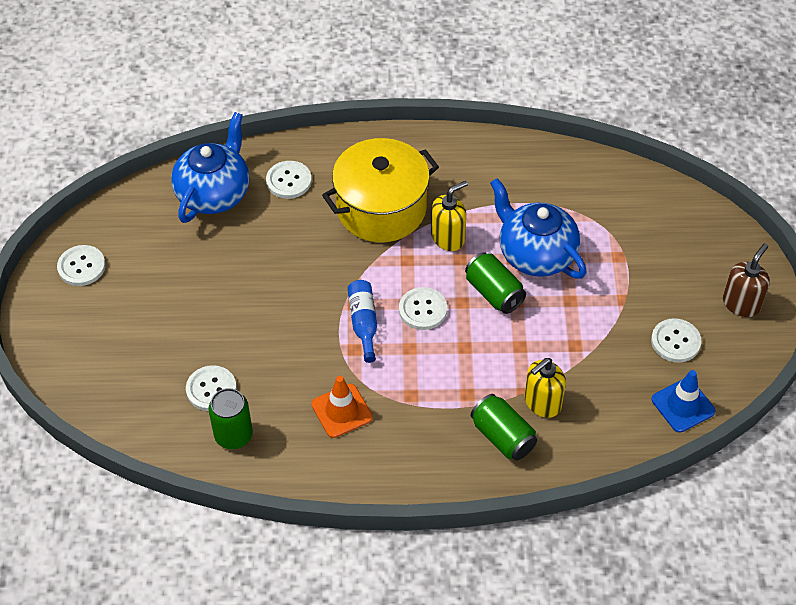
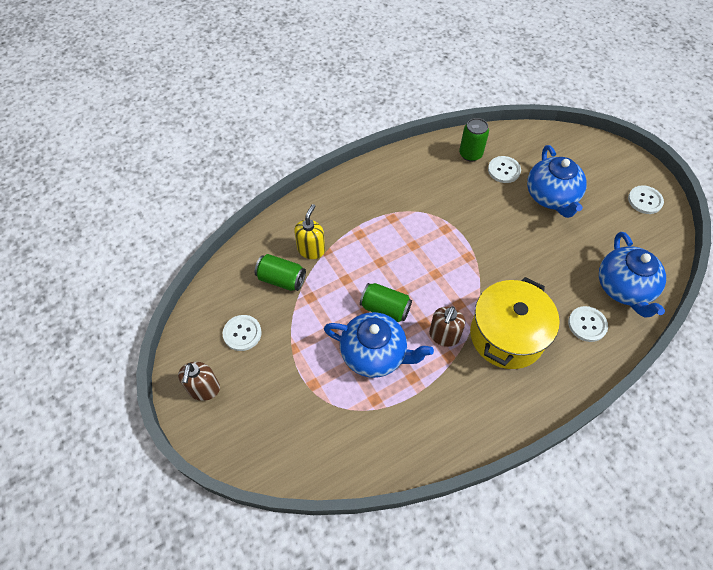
camera: 150 degrees right, 5 degrees up
(187, 325) = (551, 197): none -> blue teapot
(342, 411) = (424, 192): orange traffic cone -> none
(363, 323) = (452, 247): blue bottle -> none
(423, 310) = (423, 274): white button -> none
(448, 238) = (444, 336): yellow soap dispenser -> brown soap dispenser
(503, 437) = (323, 219): green can -> green can (281, 279)
(683, 405) = (220, 289): blue traffic cone -> none

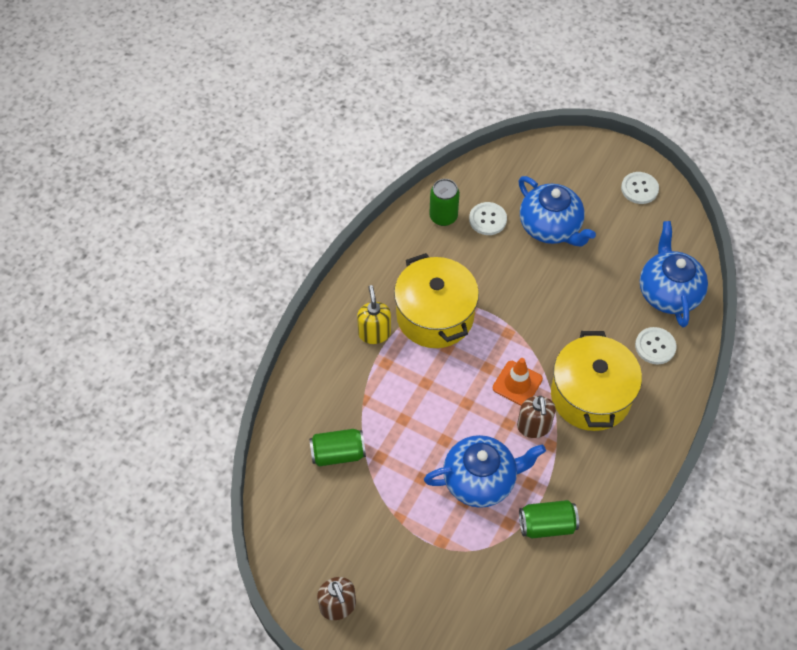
camera: 30 degrees left, 0 degrees up
(242, 333) = (337, 530): white button -> none
(311, 250) = (347, 406): yellow soap dispenser -> yellow soap dispenser (374, 333)
(385, 309) = (461, 429): green can -> green can (547, 525)
(419, 218) = (435, 316): none -> yellow pot
(451, 297) = (517, 383): none -> orange traffic cone
(624, 288) = (668, 292): blue teapot -> blue teapot turned 150 degrees counterclockwise

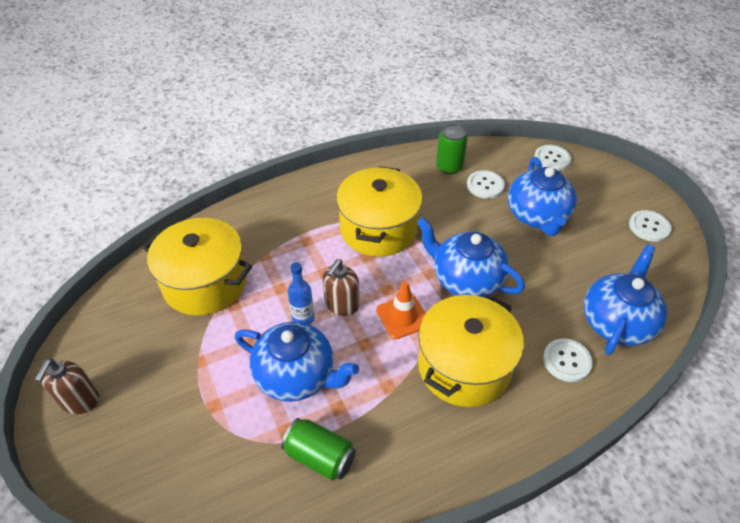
camera: 35 degrees right, 10 degrees down
(338, 453) = (205, 283): green can -> yellow pot
(374, 333) = (319, 216): yellow soap dispenser -> none
(445, 433) = (303, 319): none -> blue bottle
(522, 158) = (552, 159): none -> white button
(534, 427) = (386, 361): brown soap dispenser -> brown soap dispenser (341, 305)
(539, 322) = (465, 279): none -> blue teapot

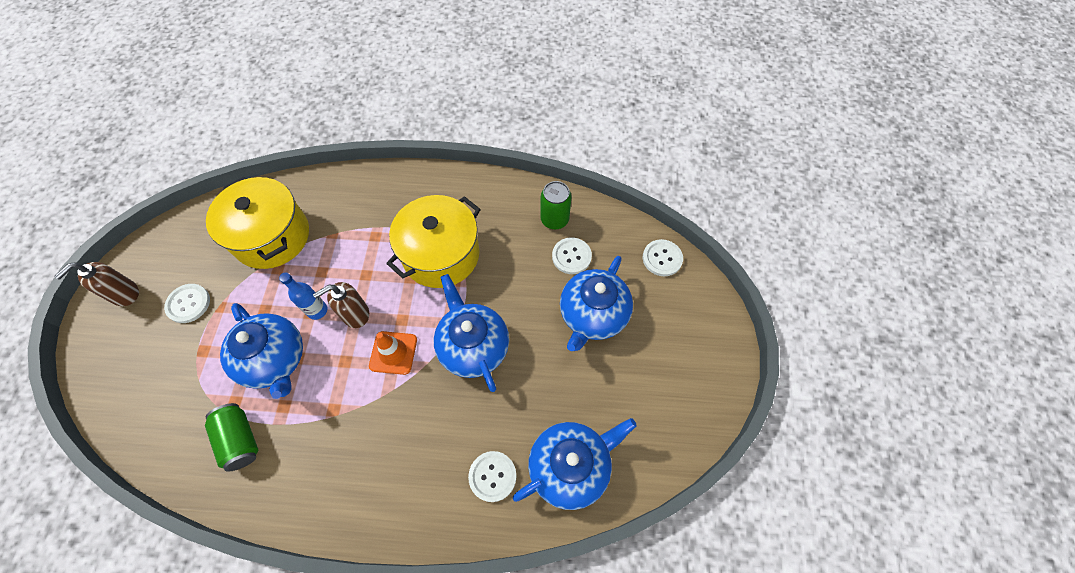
camera: 30 degrees right, 15 degrees up
(464, 366) = (404, 428): yellow pot -> none
(649, 227) = (693, 385): white button -> white button (188, 304)

